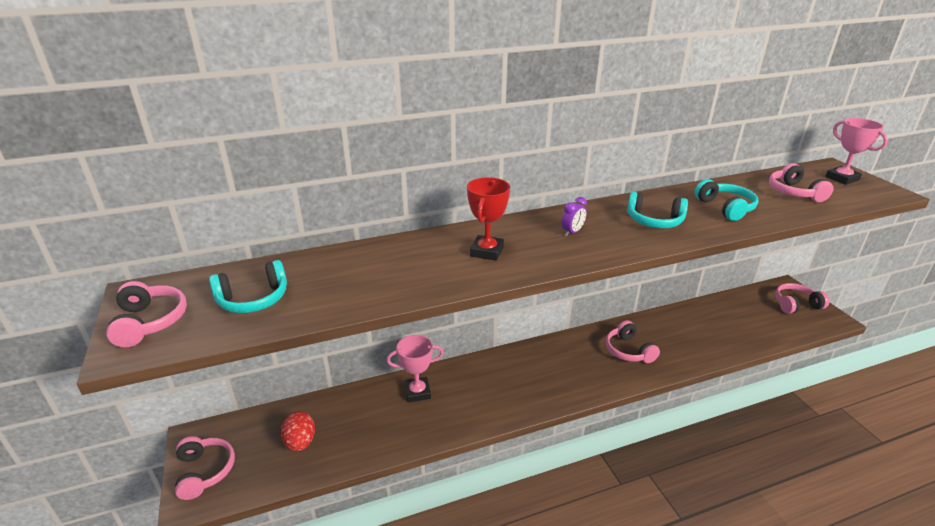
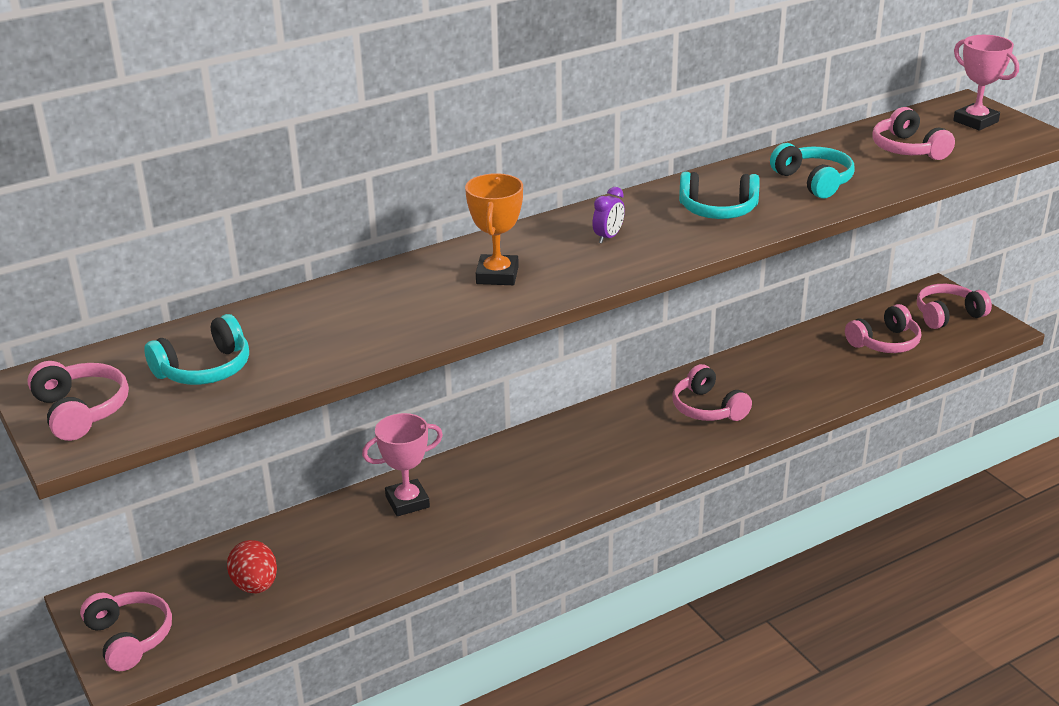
camera: 10 degrees left, 0 degrees up
(487, 251) = (497, 275): red trophy -> orange trophy
(752, 319) = (885, 343): none -> pink headphones

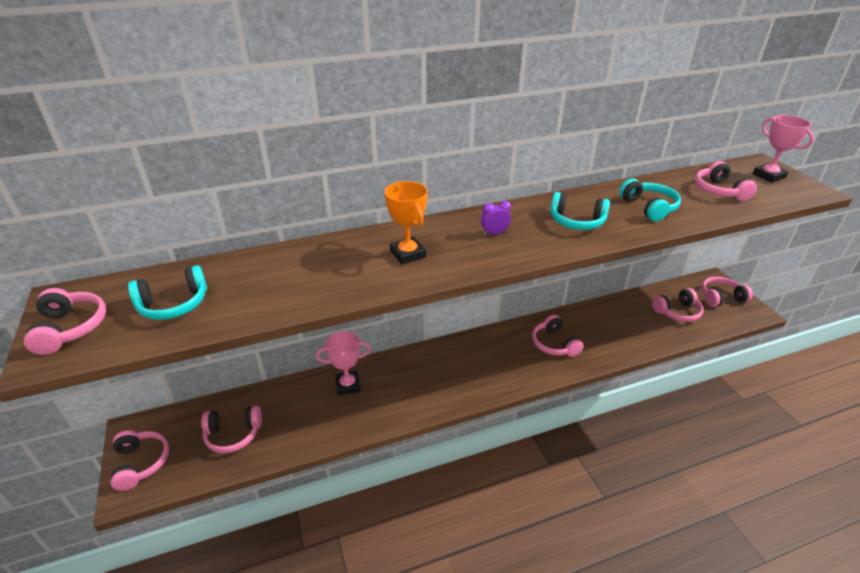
camera: 10 degrees right, 5 degrees up
(255, 585) = (233, 434): red egg -> pink headphones
(497, 275) = (408, 254): orange trophy -> orange trophy turned 45 degrees counterclockwise
(608, 237) = (494, 233): purple clock -> purple clock turned 150 degrees counterclockwise

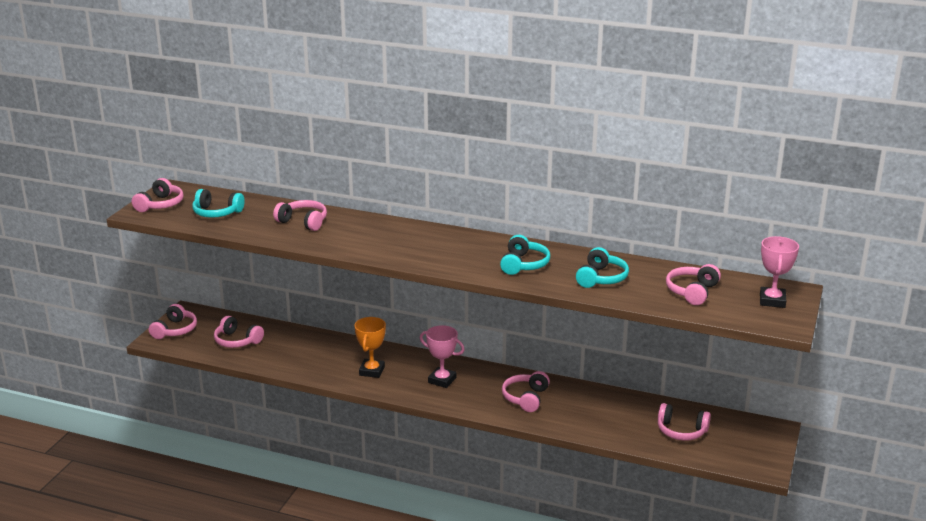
camera: 40 degrees right, 10 degrees down
(348, 385) = (337, 349): pink trophy -> pink trophy (442, 380)
(408, 254) = (375, 238): orange trophy -> orange trophy (372, 371)
(494, 233) = (451, 249): purple clock -> none
(576, 222) = (524, 264): turquoise headphones -> turquoise headphones turned 135 degrees counterclockwise
(721, 297) = (750, 443): pink headphones -> pink headphones (303, 222)

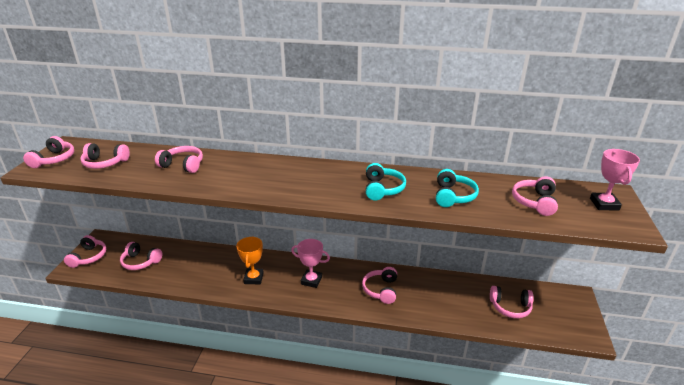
camera: 10 degrees left, 5 degrees up
(216, 213) = (105, 163): turquoise headphones -> pink headphones

